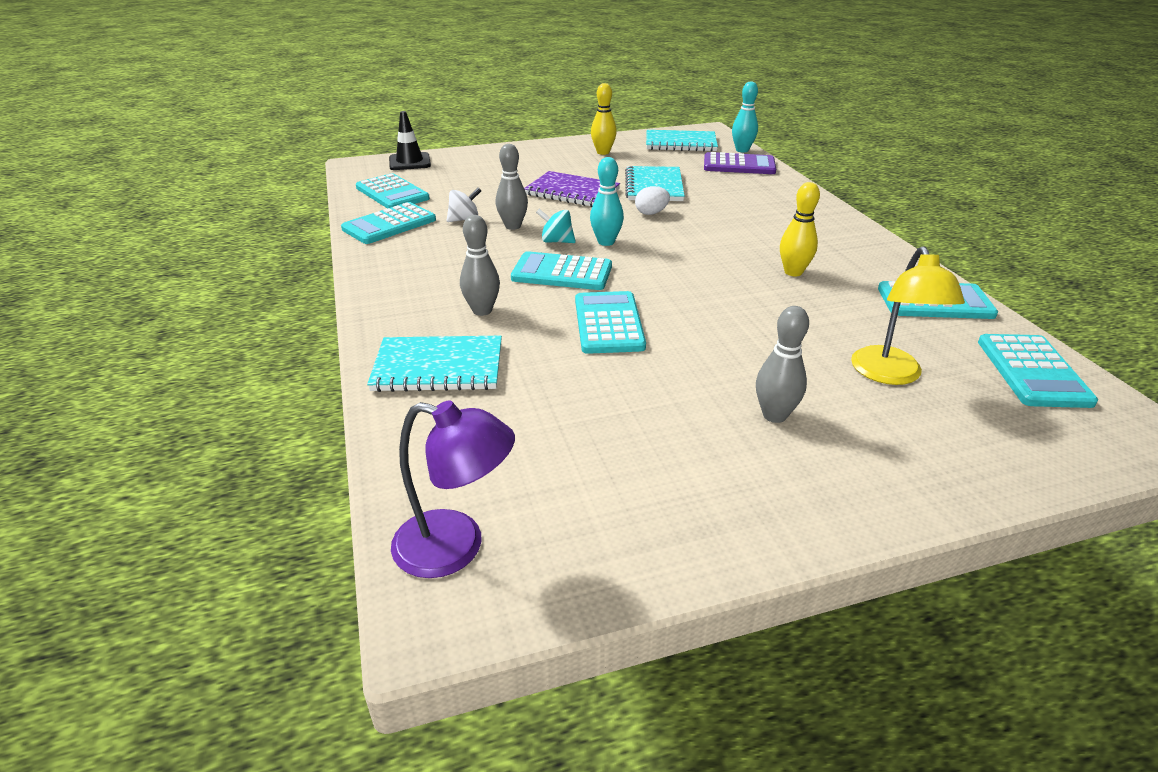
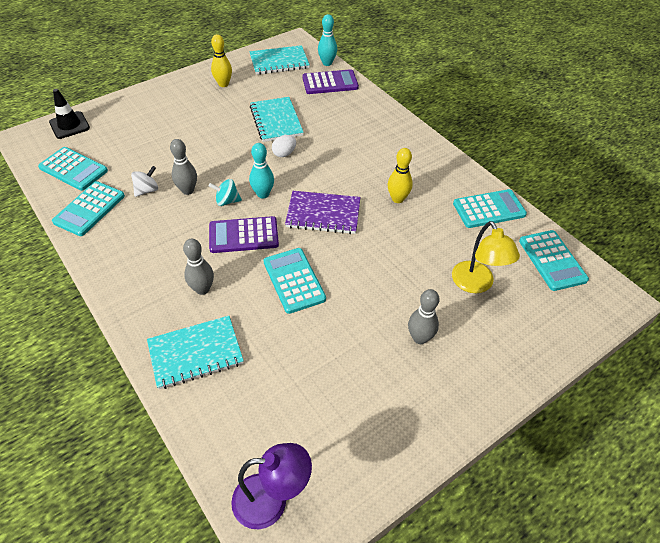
camera: 20 degrees left, 15 degrees up
(562, 273) = (243, 235): turquoise calculator -> purple calculator
(572, 192) = (217, 140): purple notebook -> purple notebook (323, 214)

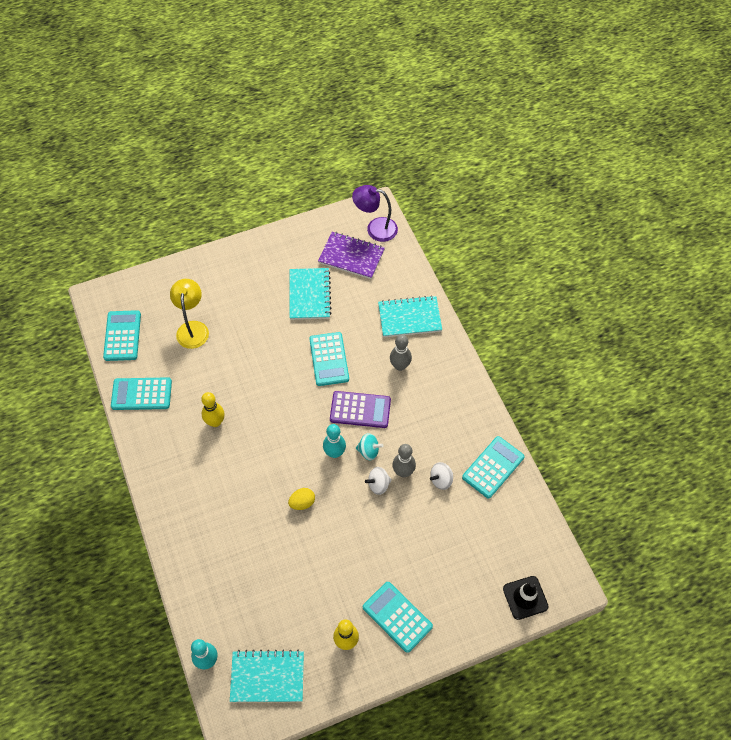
camera: 165 degrees left, 10 degrees up
(73, 169) = (513, 524): turquoise calculator -> turquoise calculator (397, 617)
(212, 177) = (378, 485): none -> white spinning top
(276, 121) = (298, 557): turquoise notebook -> turquoise notebook (309, 295)
(284, 153) = (302, 503): white egg -> yellow egg
(323, 214) = (287, 418): purple notebook -> purple notebook (351, 256)
(330, 83) = (217, 615): purple calculator -> none
(419, 338) = (254, 298): grey bowling pin -> none

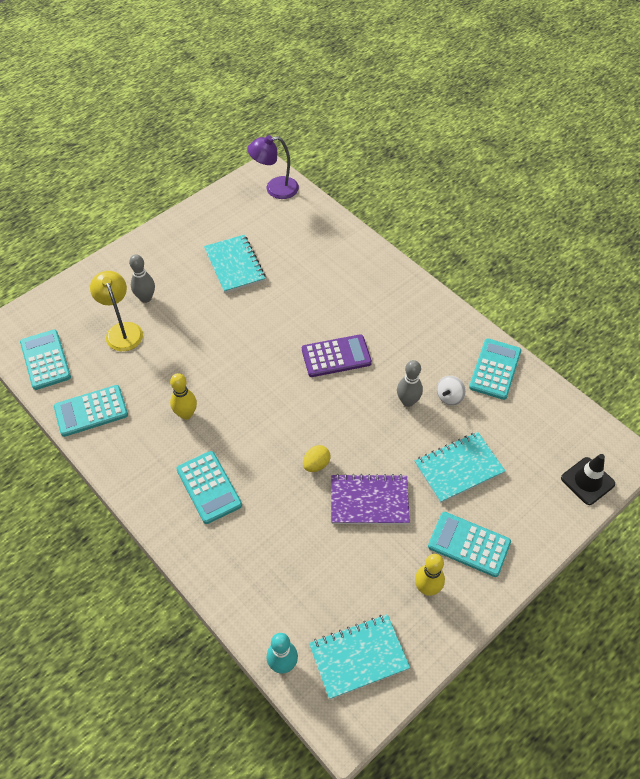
camera: 20 degrees left, 5 degrees down
(329, 359) = (282, 319): turquoise calculator -> turquoise calculator (209, 487)
(334, 453) = (328, 405): turquoise bowling pin -> none
(351, 256) = (262, 219): purple notebook -> purple notebook (369, 501)
(369, 451) = (363, 392): turquoise spinning top -> none
(378, 485) = (388, 421): white spinning top -> none
(400, 366) = (357, 304): grey bowling pin -> grey bowling pin (146, 298)
(409, 318) = (346, 258): turquoise notebook -> turquoise notebook (458, 468)

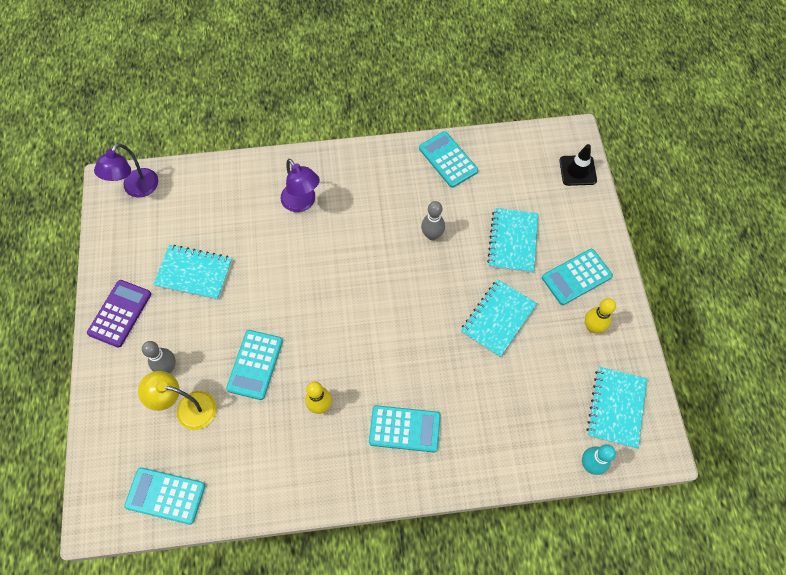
camera: 55 degrees left, 10 degrees up
(91, 411) = (256, 484): turquoise calculator -> turquoise calculator (255, 364)
(316, 464) = (441, 335): yellow egg -> none
(336, 356) = (352, 257): purple calculator -> purple calculator (120, 313)
(355, 293) = (302, 203): none -> purple lamp
(369, 501) = (498, 318): purple notebook -> turquoise notebook
(449, 397) = (449, 205): white spinning top -> none

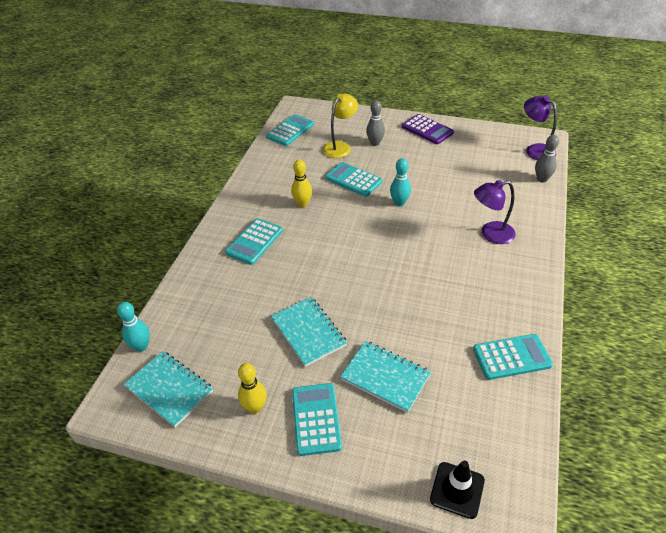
camera: 115 degrees right, 20 degrees down
(194, 273) = (445, 165): turquoise notebook -> none
(282, 300) = (399, 203): none -> turquoise bowling pin
(432, 235) = (421, 313): grey bowling pin -> grey bowling pin (542, 179)

